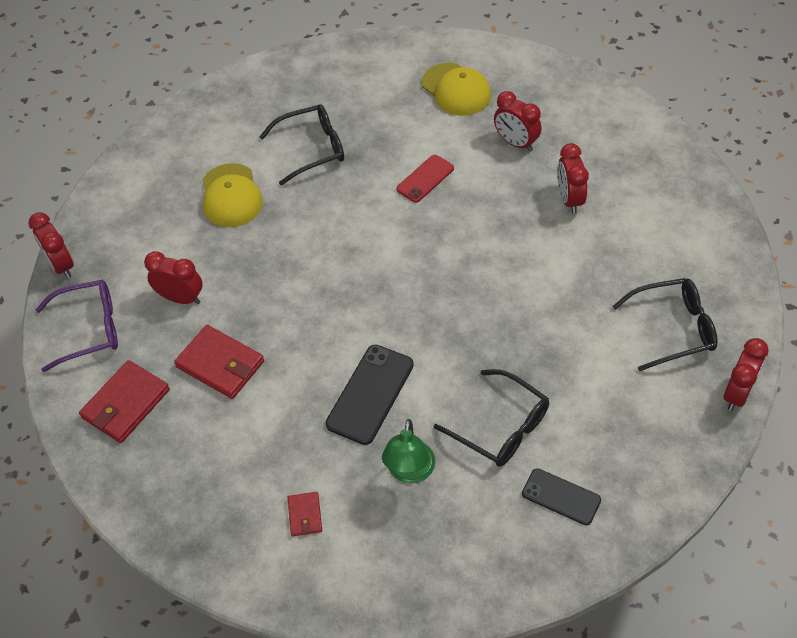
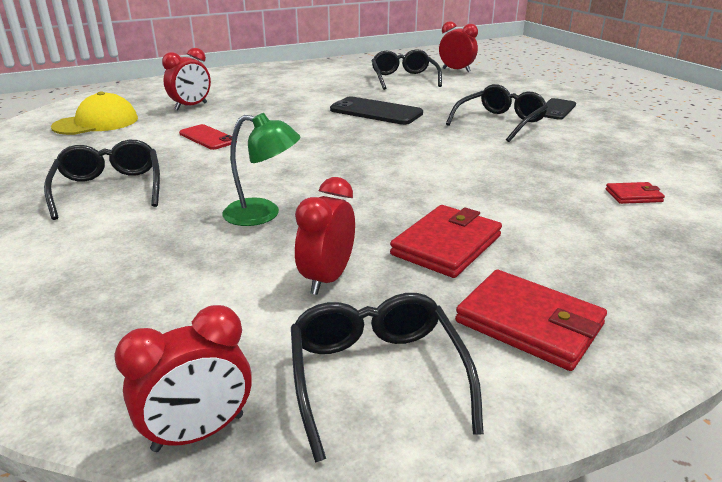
camera: 90 degrees left, 25 degrees down
(90, 329) = (376, 375): purple glasses -> black glasses
(231, 196) = (147, 241): yellow cap -> none
(370, 394) = (477, 165): black phone -> black phone (376, 112)
(409, 472) = (558, 152): green lamp -> green lamp (263, 214)
(569, 199) = (269, 95): red clock -> none

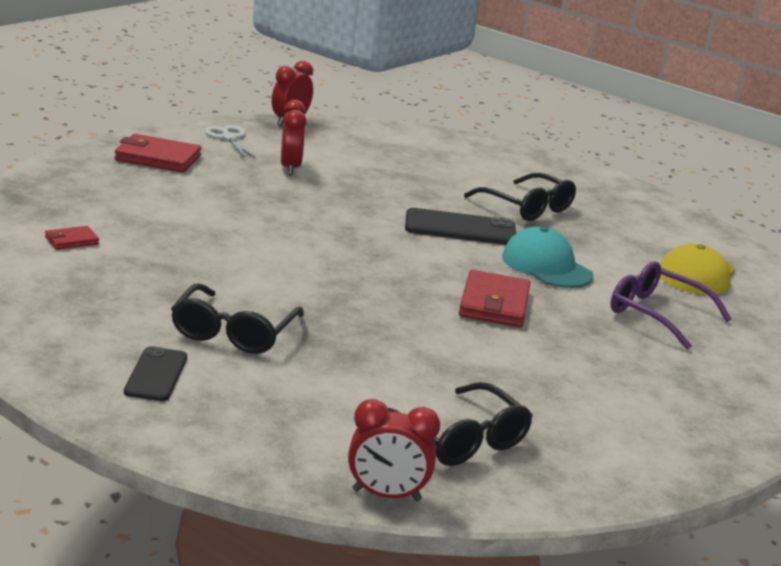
camera: 150 degrees right, 5 degrees down
(191, 106) = (656, 314): red clock -> purple glasses
(207, 138) = (546, 266): red phone -> turquoise cap
(263, 214) = (380, 199): green lamp -> none
(376, 112) = (415, 334): black phone -> black phone (460, 228)
(376, 375) = (229, 138): black glasses -> white scissors
(446, 245) = (226, 190): red wallet -> red wallet (494, 304)

